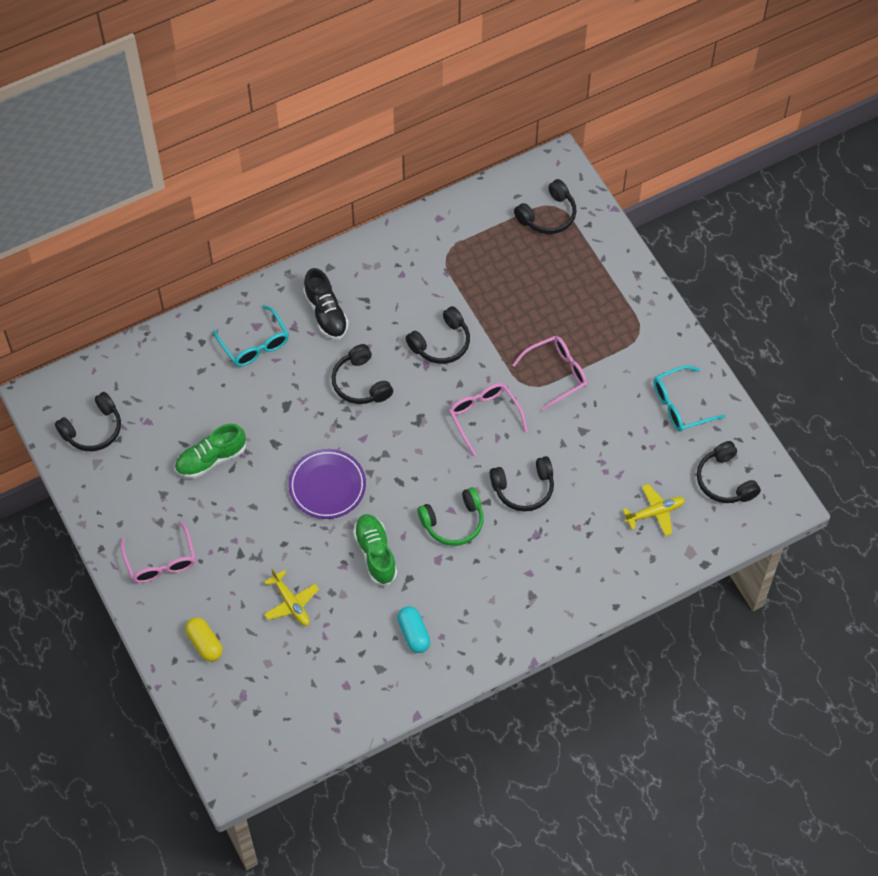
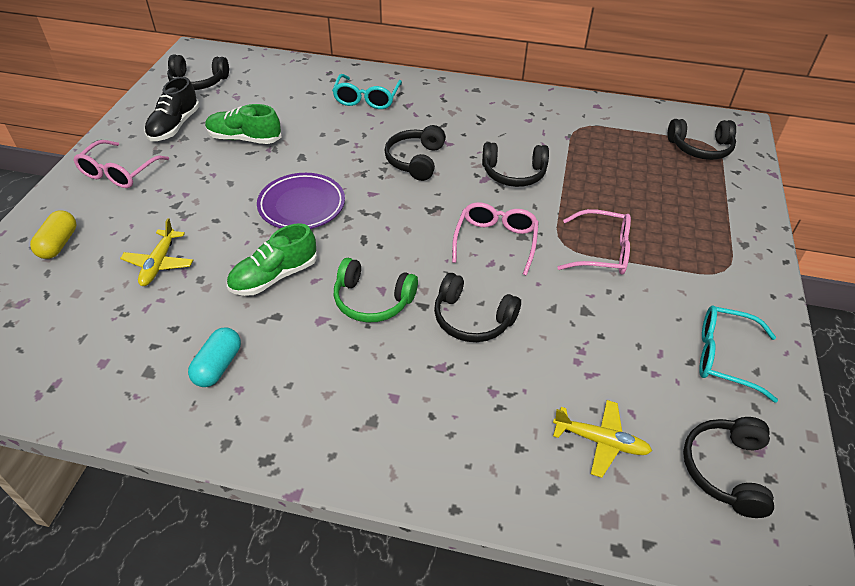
camera: 40 degrees right, 15 degrees down
(326, 313) = (441, 110): black shoe -> black shoe (174, 126)
(375, 553) = (274, 276): green shoe -> green shoe turned 150 degrees counterclockwise

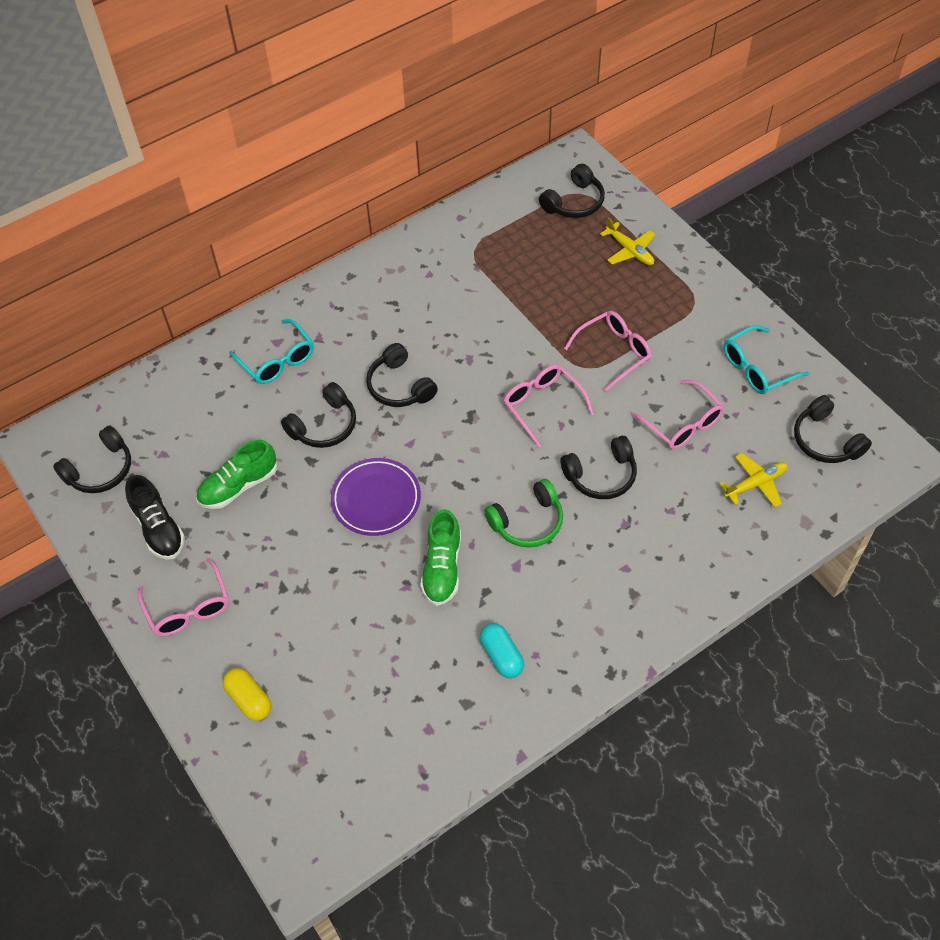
camera: 45 degrees left, 10 degrees up
(159, 263) = (349, 637): yellow plane -> yellow plane (629, 250)
(514, 173) = (482, 336): black headphones -> black headphones (324, 425)
(593, 340) = (682, 423): none -> pink glasses

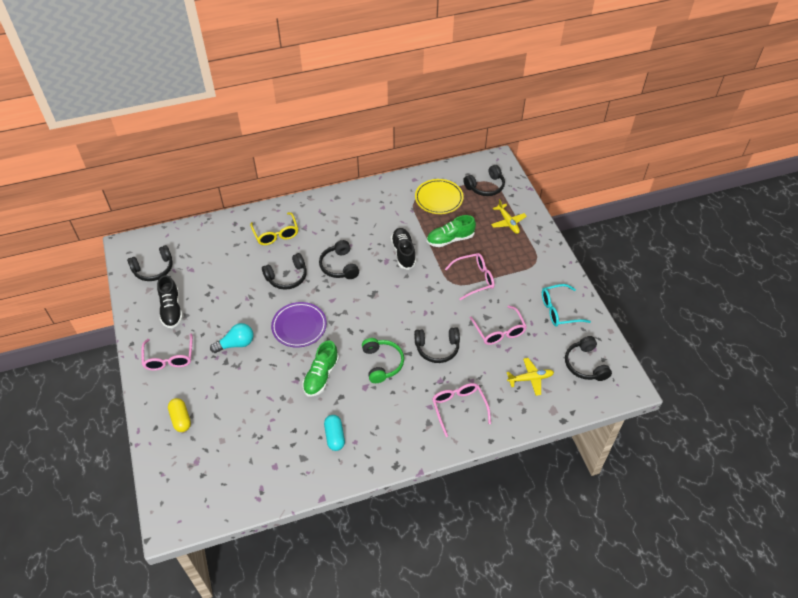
camera: 15 degrees right, 5 degrees down
(238, 486) = (225, 298): green shoe -> green shoe (450, 239)
(277, 360) = (276, 234): turquoise glasses -> yellow glasses
(287, 555) = (236, 344): none -> turquoise light bulb
(490, 339) = (403, 253): none -> black shoe
(510, 239) = (439, 199): none -> yellow plate
(527, 522) = (382, 363): green headphones -> green headphones turned 90 degrees counterclockwise
(543, 405) = (419, 298): pink glasses -> pink glasses (459, 408)

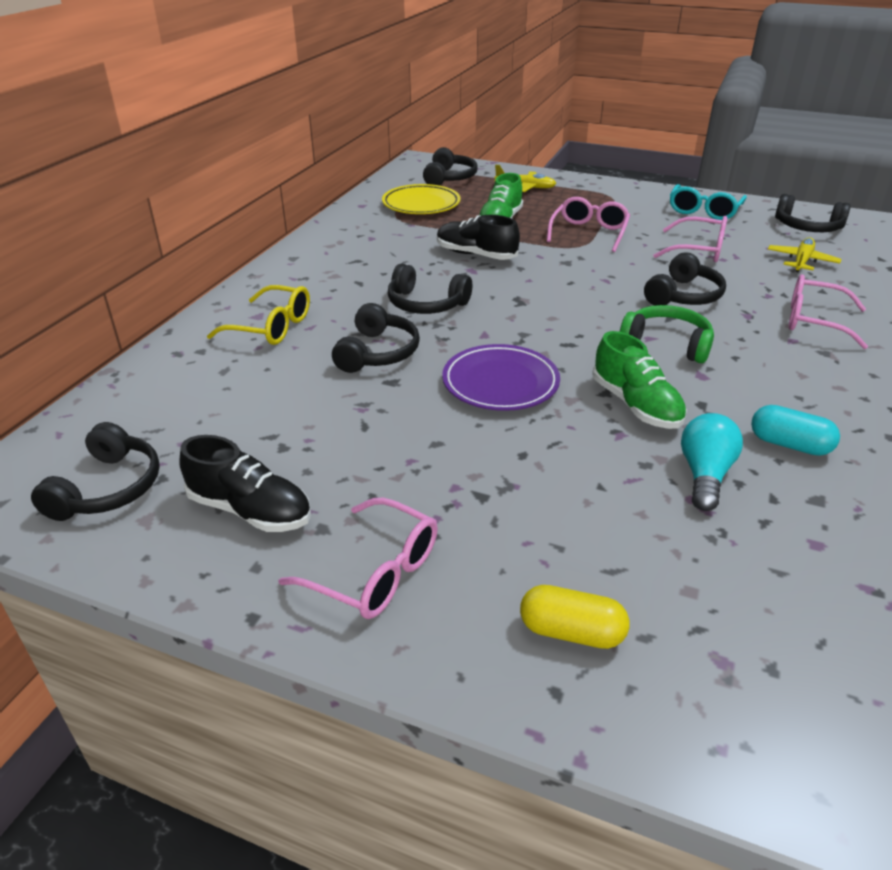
camera: 50 degrees left, 15 degrees down
(236, 344) = (453, 464): turquoise light bulb -> turquoise light bulb (704, 475)

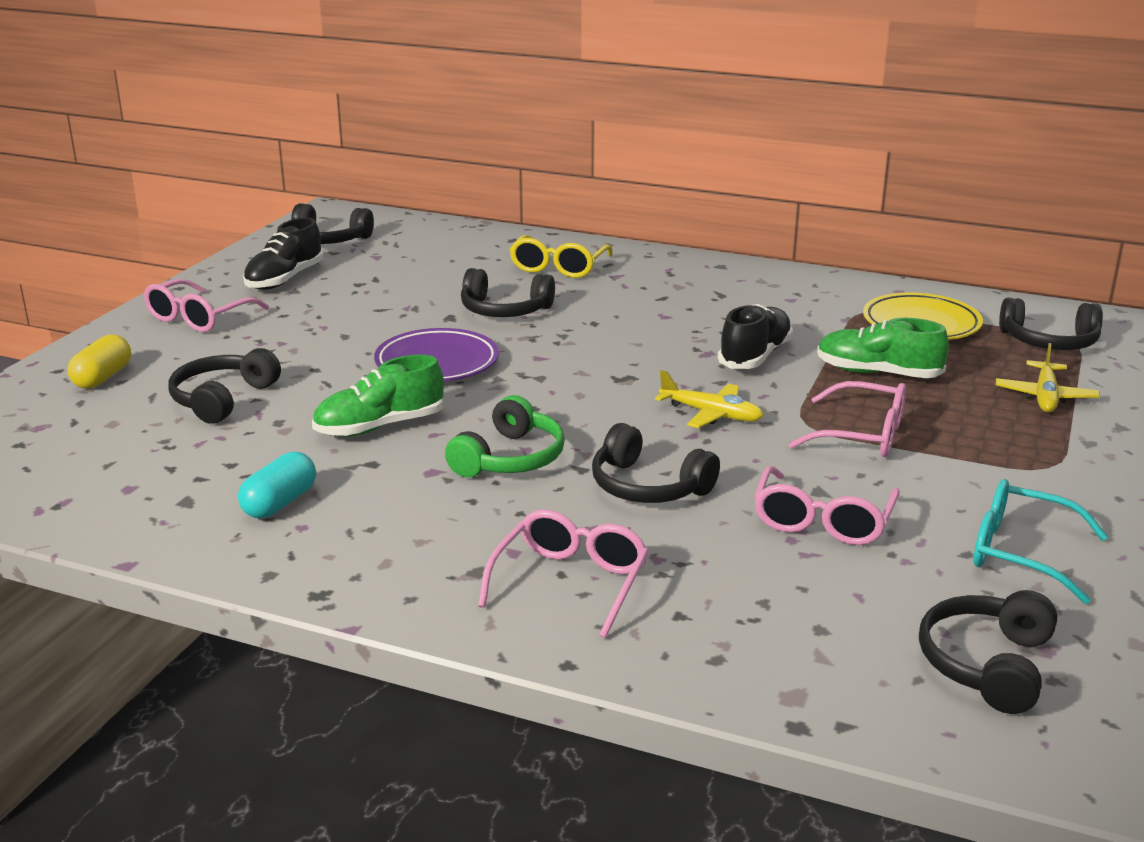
camera: 90 degrees right, 10 degrees down
(426, 304) = (611, 330): black headphones -> black headphones (223, 399)
(704, 475) = (250, 448): turquoise light bulb -> none
(801, 261) = (802, 619): yellow plane -> yellow plane (711, 414)

